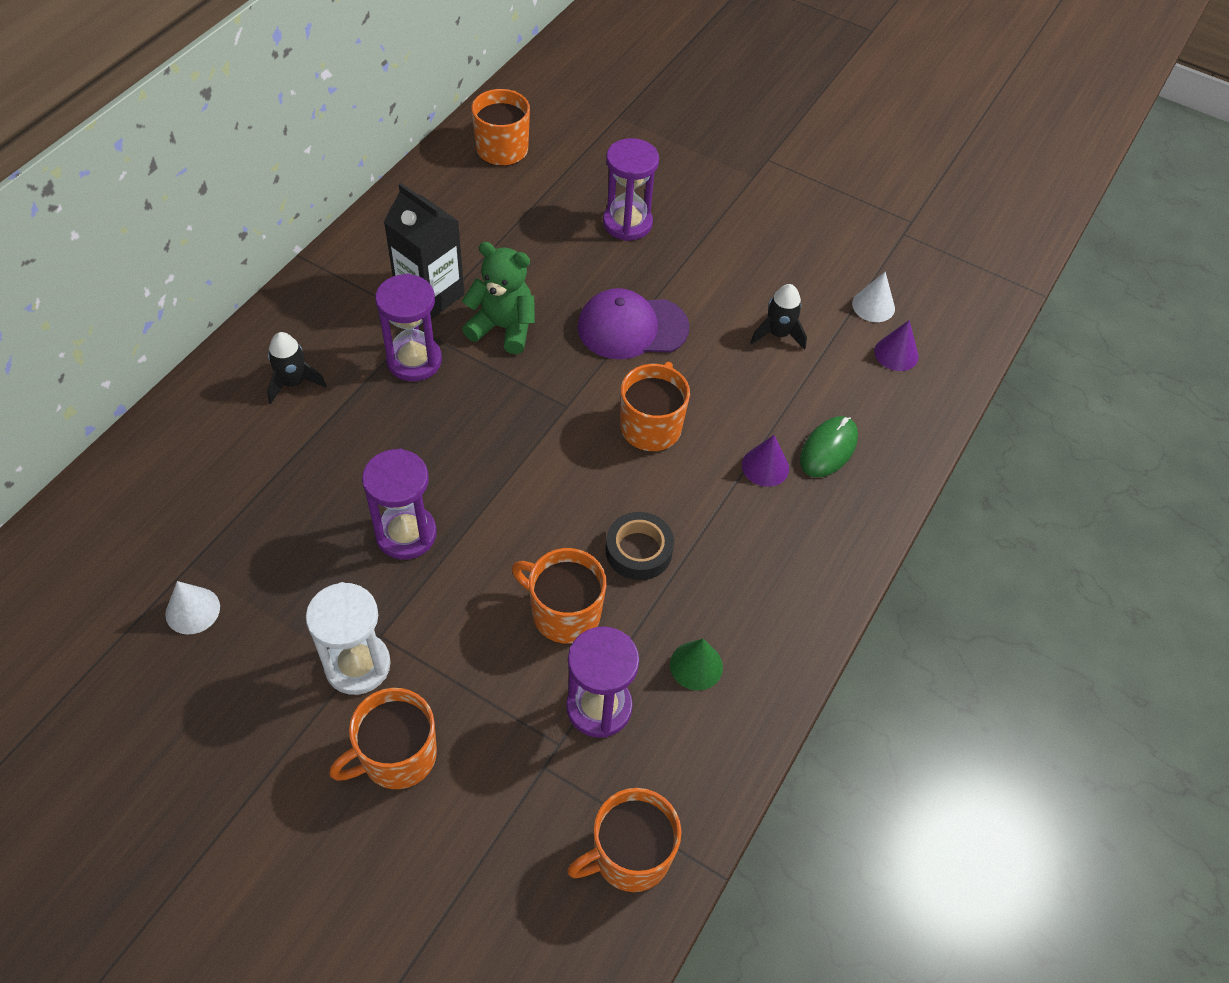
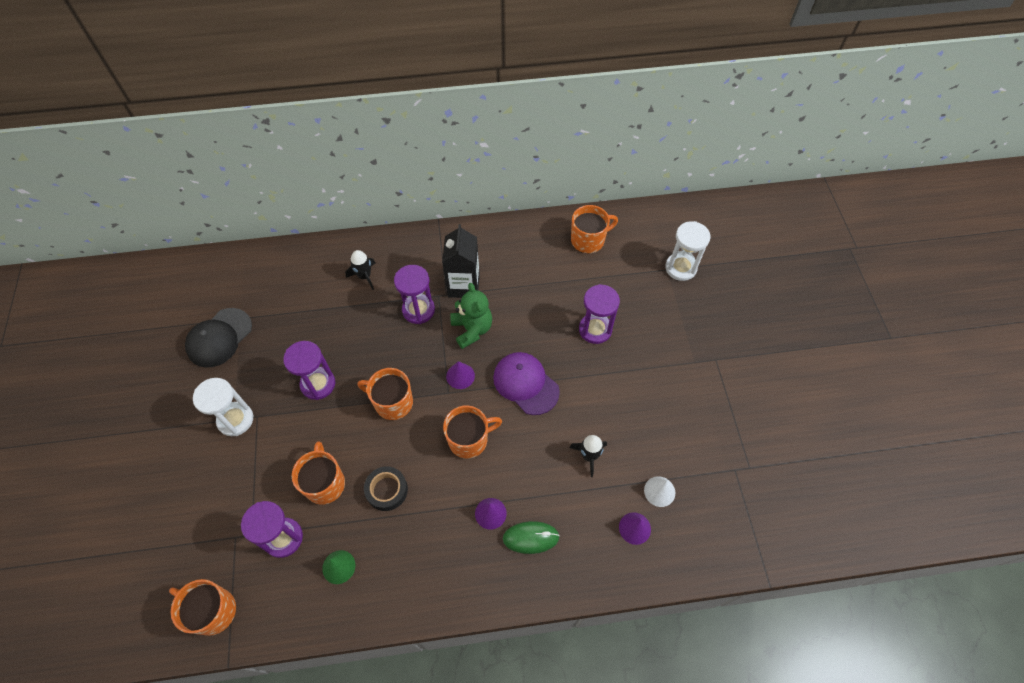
camera: 55 degrees right, 5 degrees up
(192, 610) = (219, 338): white cone -> black cap
(397, 756) = (201, 471): orange mug -> orange mug (392, 402)
(556, 380) = (460, 376): none -> purple cone
(628, 106) = (680, 268): none -> white hourglass

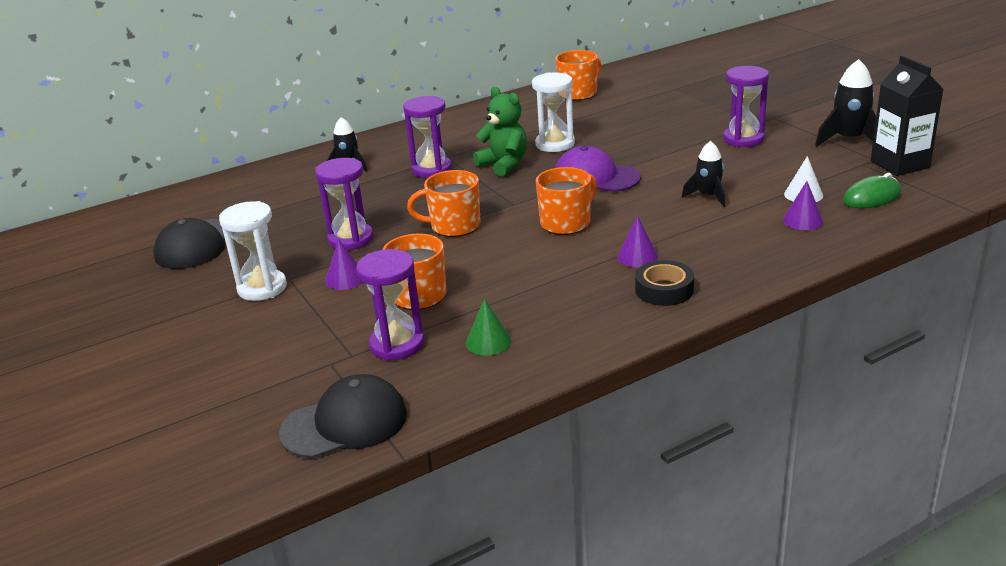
camera: 20 degrees left, 30 degrees down
(213, 611) = (345, 423): orange mug -> black cap
(387, 490) = (500, 277): black tape -> black tape (664, 290)
(460, 376) = (518, 192): purple cone -> purple cone (345, 279)
(463, 285) = (469, 145): black carton -> black carton (900, 164)
(531, 537) = (698, 257): green mouse -> green mouse (871, 197)
(595, 329) = (637, 133): purple hourglass -> purple hourglass (743, 139)
(680, 268) = (686, 85): white hourglass -> white hourglass (555, 144)
(750, 426) = (849, 140): none -> black rocket

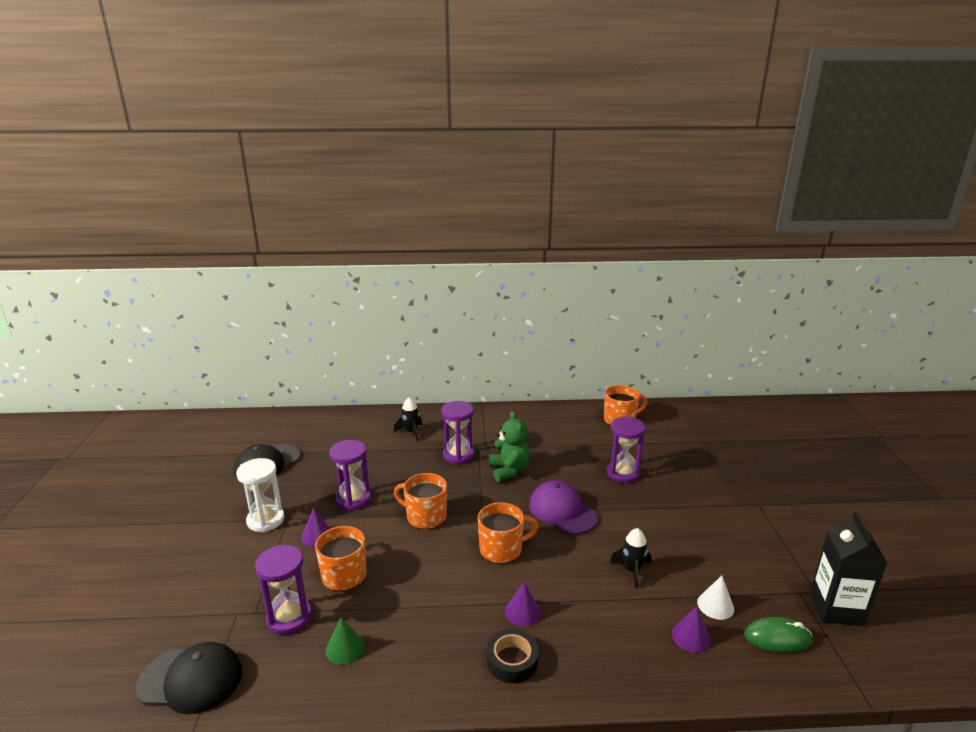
camera: 25 degrees right, 5 degrees down
(555, 144) = (561, 464): white hourglass -> none
(743, 139) = (712, 518): purple hourglass -> purple hourglass (622, 473)
(849, 140) = (808, 557): black rocket -> none

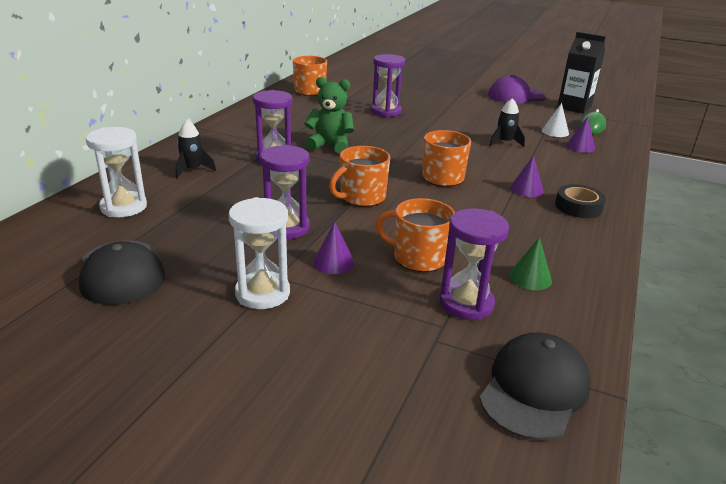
camera: 65 degrees left, 5 degrees up
(341, 432) = (124, 207): none -> white hourglass
(562, 511) = (413, 143): purple cap -> purple cap (516, 96)

